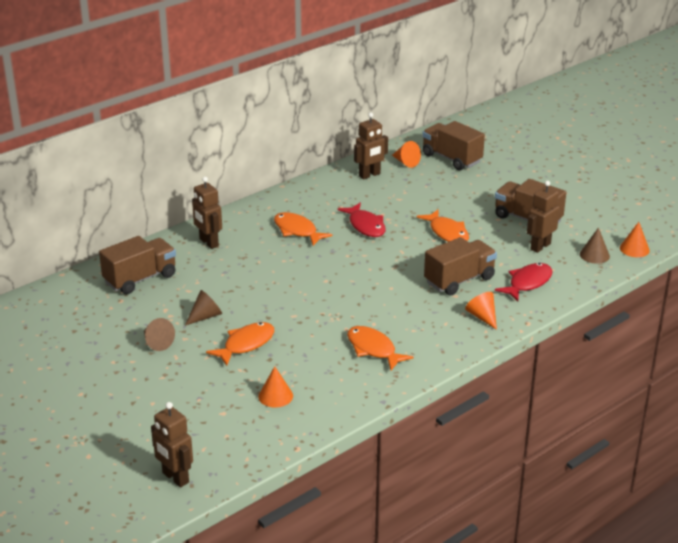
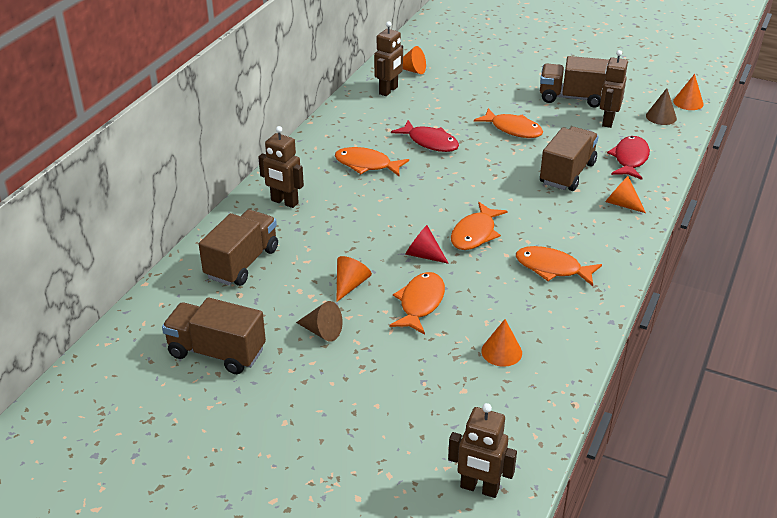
camera: 25 degrees left, 5 degrees up
(205, 316) = (350, 285): brown cone -> orange cone
(280, 311) = (423, 255): none -> red cone
(335, 306) = (475, 234): none -> orange fish
(451, 158) = (451, 57): brown truck -> brown truck (216, 352)

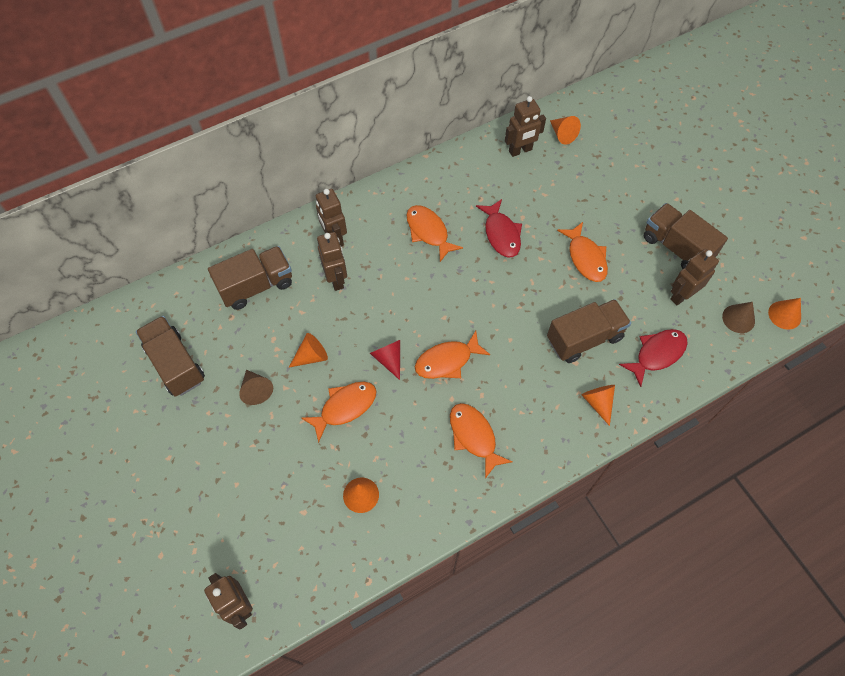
camera: 35 degrees right, 25 degrees up
(316, 226) = (336, 279): none -> brown robot

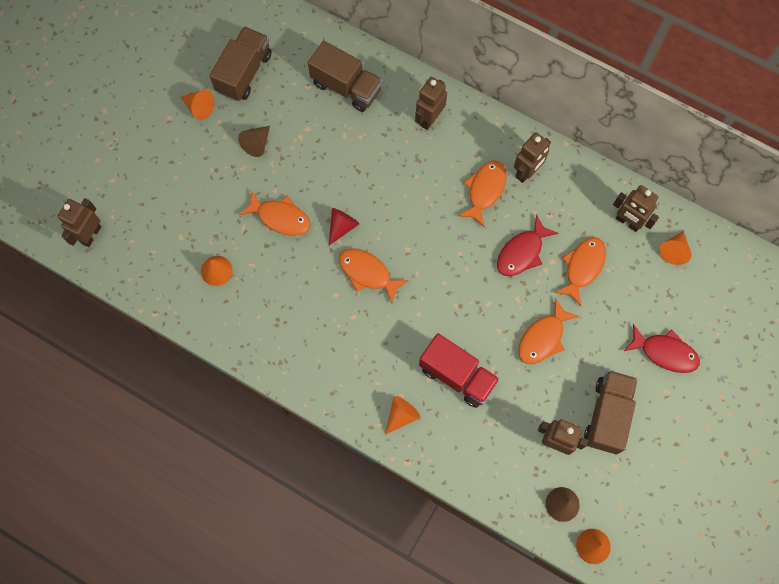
camera: 60 degrees right, 10 degrees up
(311, 356) = (309, 166): orange cone -> orange cone (199, 107)
(336, 279) = (390, 143): brown robot -> brown robot (527, 172)
(474, 436) = (312, 329): orange fish -> orange fish (582, 267)
(584, 338) = (457, 375): brown truck -> red truck
(657, 354) = (479, 445): red fish -> red fish (665, 352)

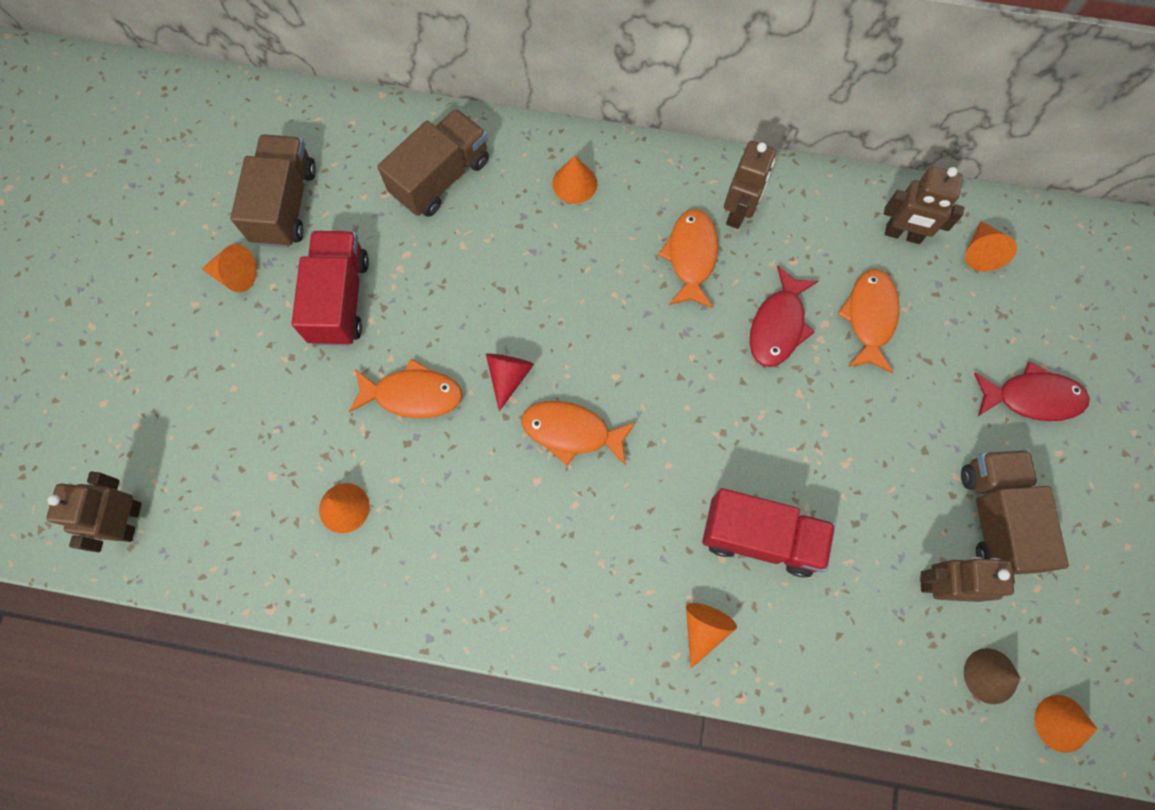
camera: 20 degrees left, 0 degrees up
(257, 144) = (339, 299): brown cone -> red truck
(346, 87) = (441, 177): brown truck -> brown truck turned 60 degrees counterclockwise
(429, 118) = (574, 183): brown robot -> orange cone
(543, 338) = (858, 437): orange fish -> none

